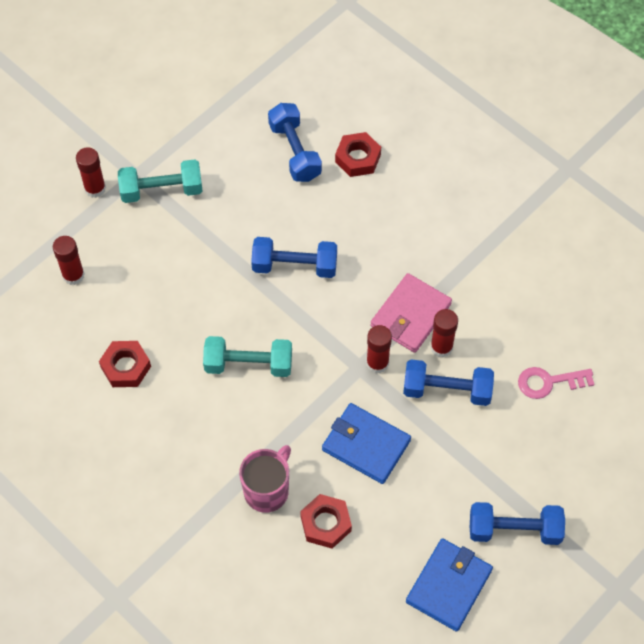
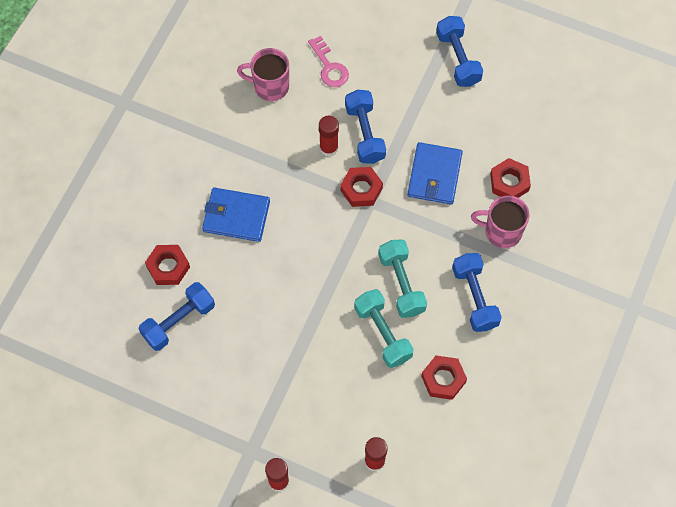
camera: 110 degrees left, 5 degrees up
(162, 190) = (259, 420): turquoise dumbbell -> turquoise dumbbell (382, 333)
(294, 266) = (296, 281): blue dumbbell -> blue dumbbell (475, 297)
(377, 363) = (361, 189): red glue stick -> red nut
(410, 315) = (308, 178): pink wallet -> none
(449, 586) = (518, 88): blue wallet -> blue wallet (236, 216)
(542, 313) = (270, 86): none -> pink mug

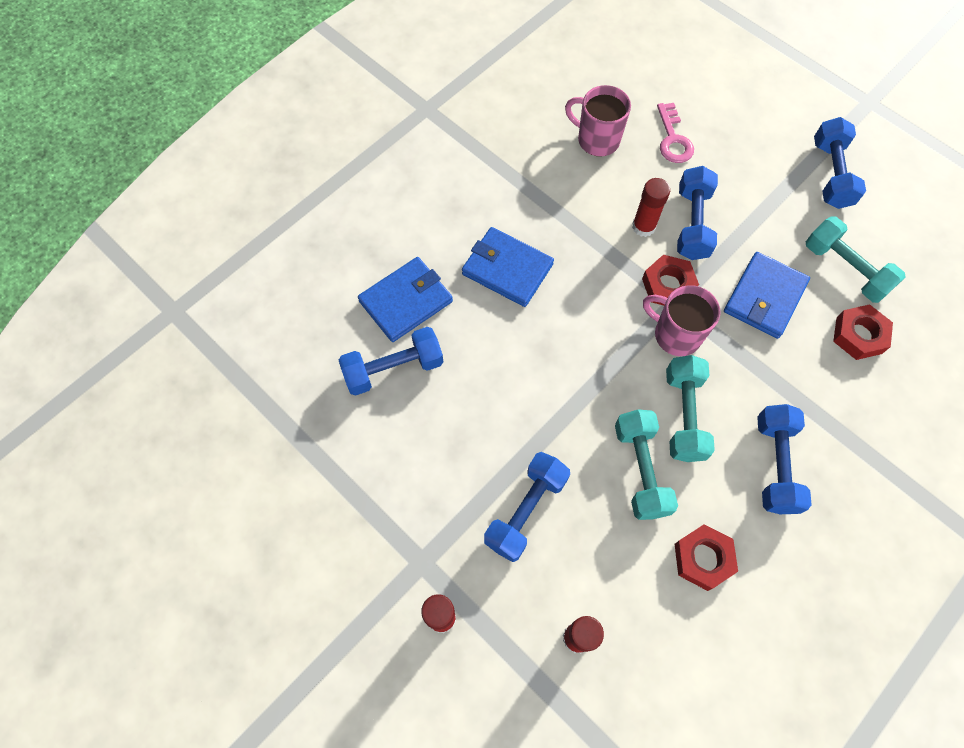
camera: 20 degrees right, 0 degrees up
(168, 267) = (406, 301): red nut -> blue wallet
(312, 390) = (526, 511): none -> blue dumbbell
(487, 133) = (845, 269): none -> turquoise dumbbell
(501, 232) = (833, 393): pink mug -> pink mug (676, 335)

